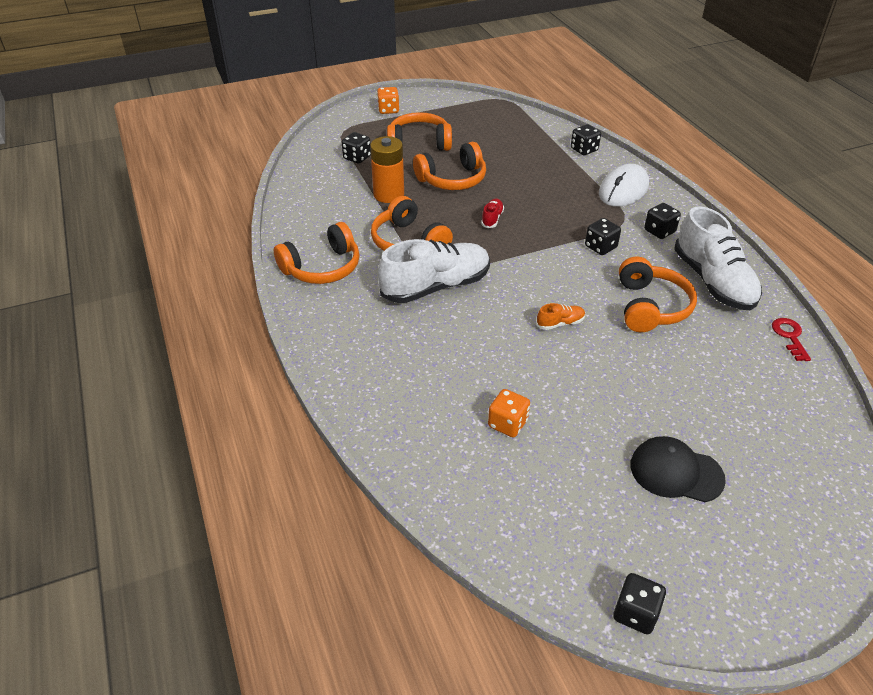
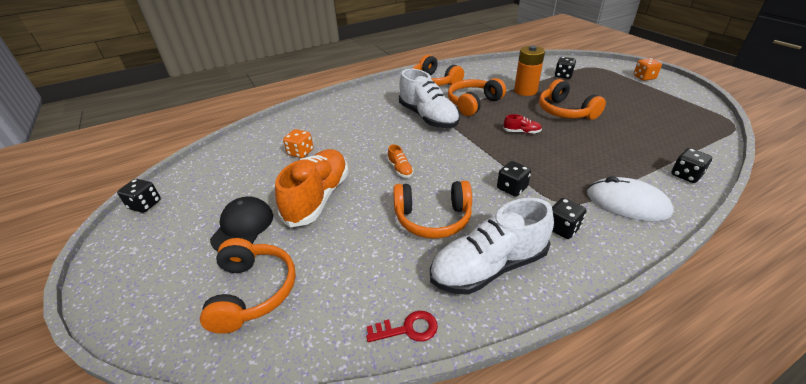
camera: 85 degrees right, 5 degrees down
(419, 143) = (606, 94): orange headphones -> orange headphones (253, 292)
(616, 400) = (318, 197): none -> orange shoe

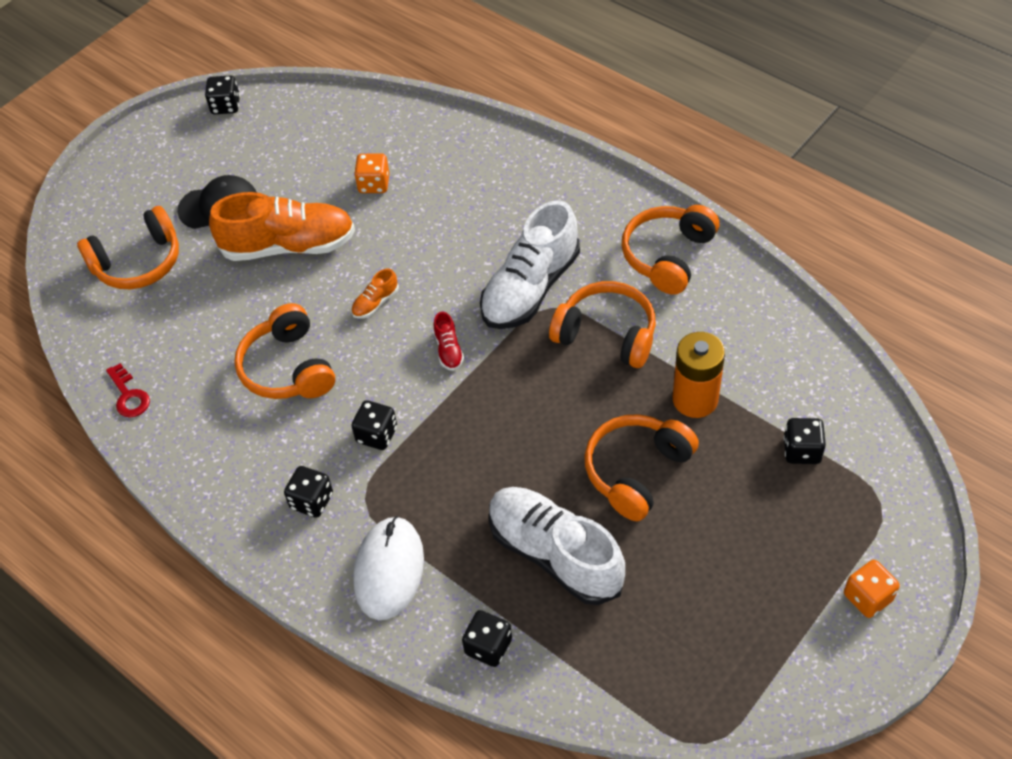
camera: 70 degrees right, 15 degrees up
(488, 267) = (225, 440): white shoe -> white shoe (554, 554)
(521, 132) = (535, 420): red shoe -> red shoe (448, 350)

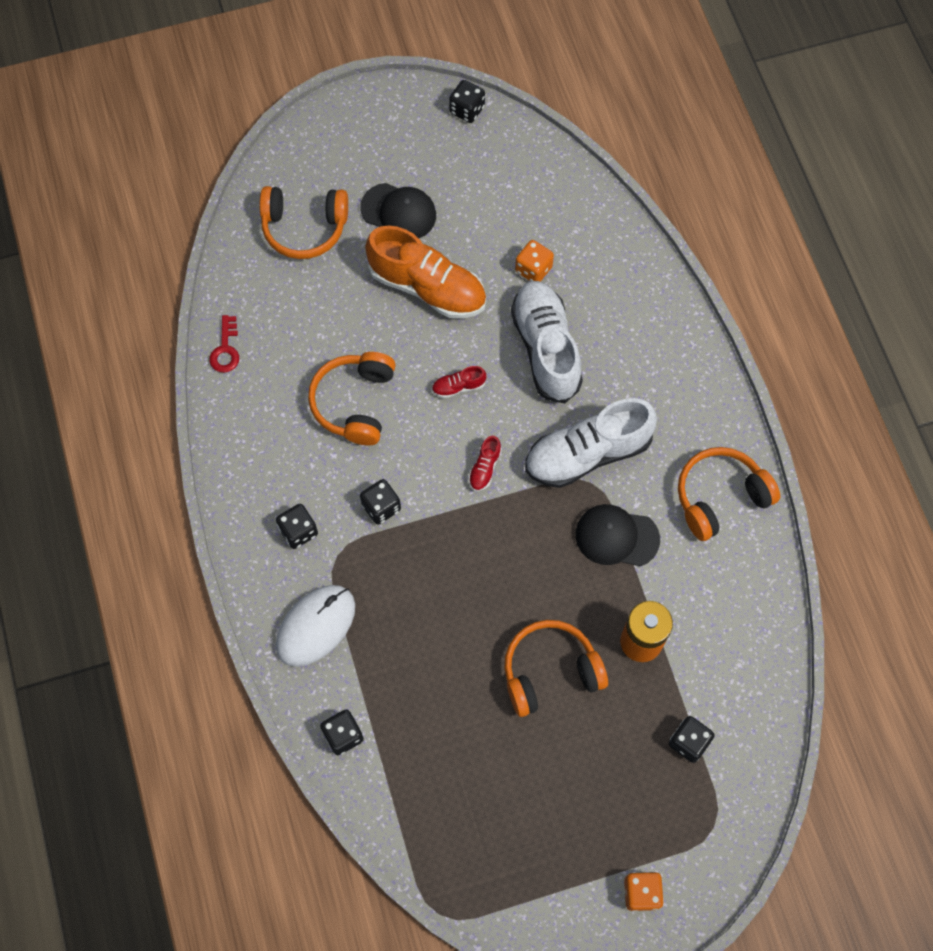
camera: 30 degrees right, 15 degrees up
(375, 303) = (458, 387): orange shoe -> red shoe
(554, 554) = (440, 697): white shoe -> white shoe (545, 348)
(607, 334) = (616, 537): orange headphones -> black cap

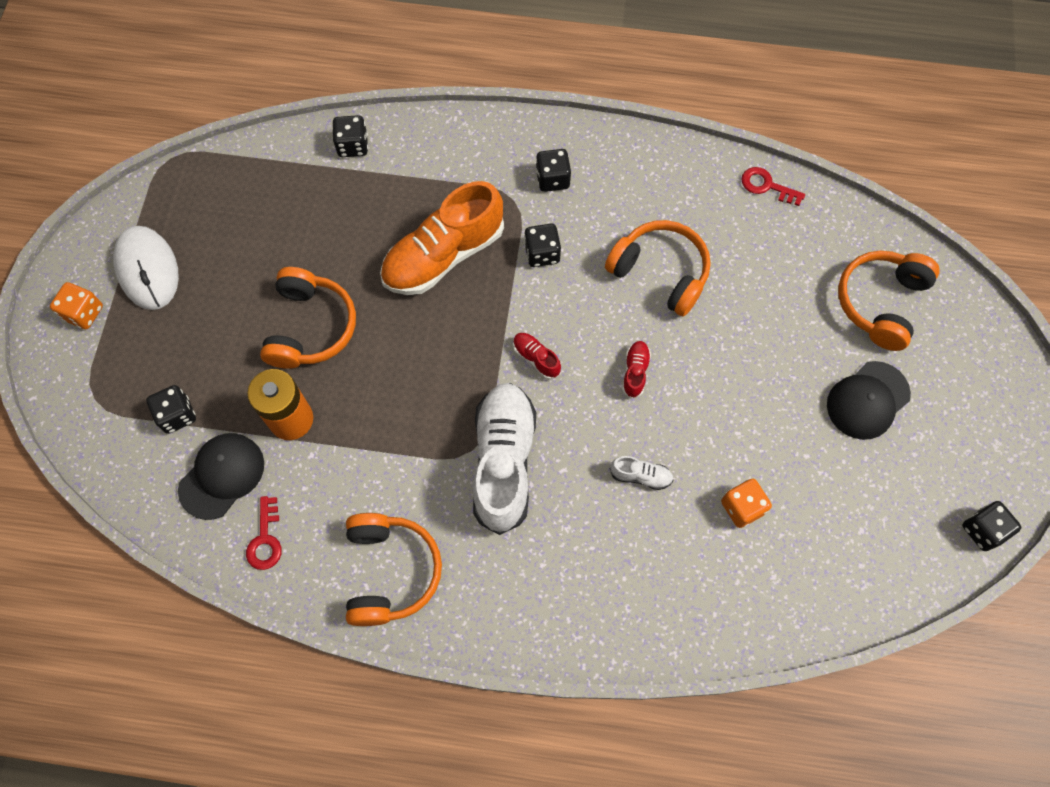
camera: 115 degrees right, 0 degrees up
(316, 626) = (458, 160): white mouse -> white mouse (147, 269)
(427, 287) = (763, 391): orange shoe -> orange shoe (443, 255)
(545, 348) = (640, 476): white shoe -> white shoe, size x0.42
(616, 537) = (403, 447): black cap -> black cap (222, 476)
(749, 606) = (265, 539): none -> red key

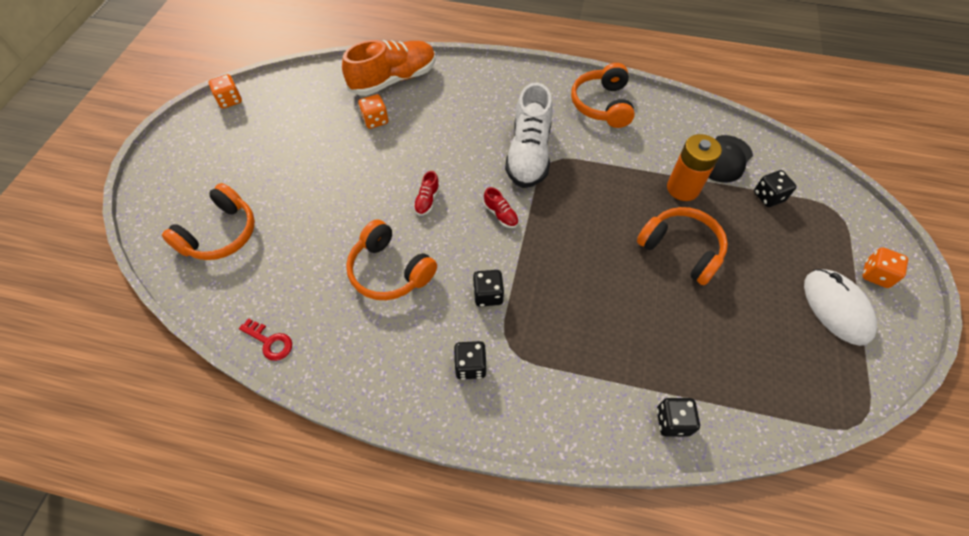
camera: 175 degrees left, 10 degrees down
(265, 539) = (685, 124): red key -> none
(310, 327) = (681, 250): orange headphones -> orange headphones turned 120 degrees clockwise
(443, 255) = (574, 299): orange shoe -> orange shoe (394, 79)
(640, 476) = (437, 140): white shoe -> none
(867, 400) = (265, 171): black cap -> none
(982, 530) = (230, 100): black dice -> orange dice

